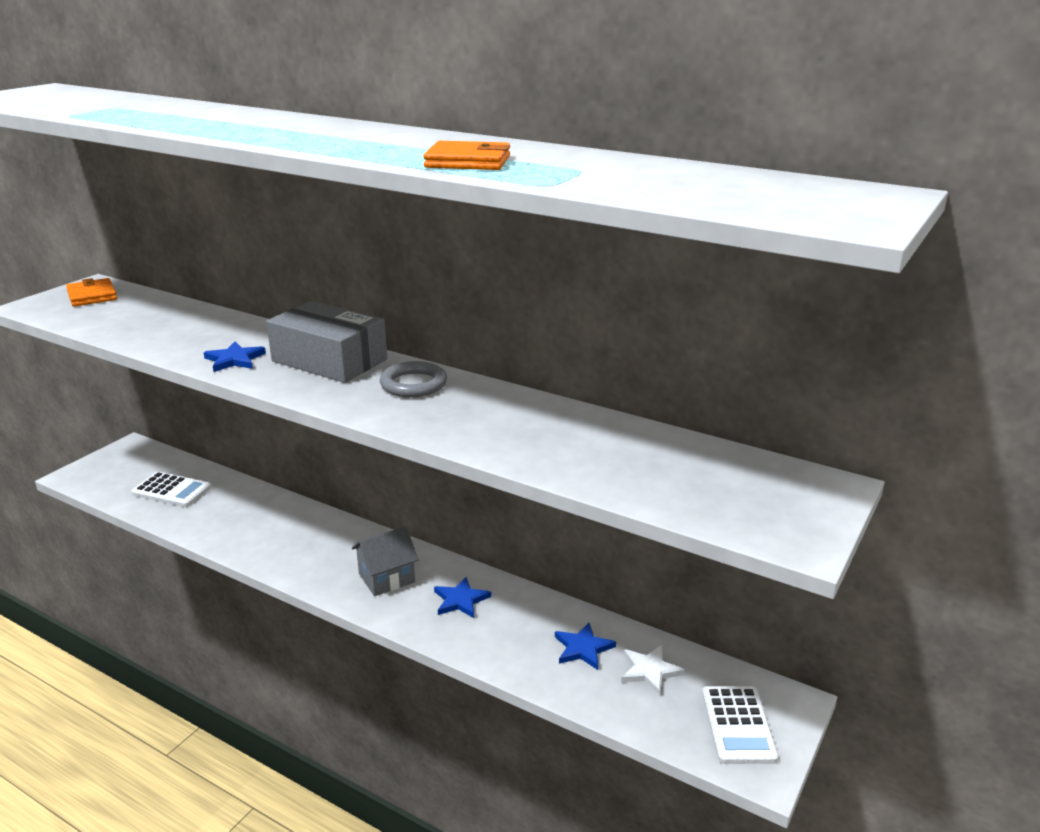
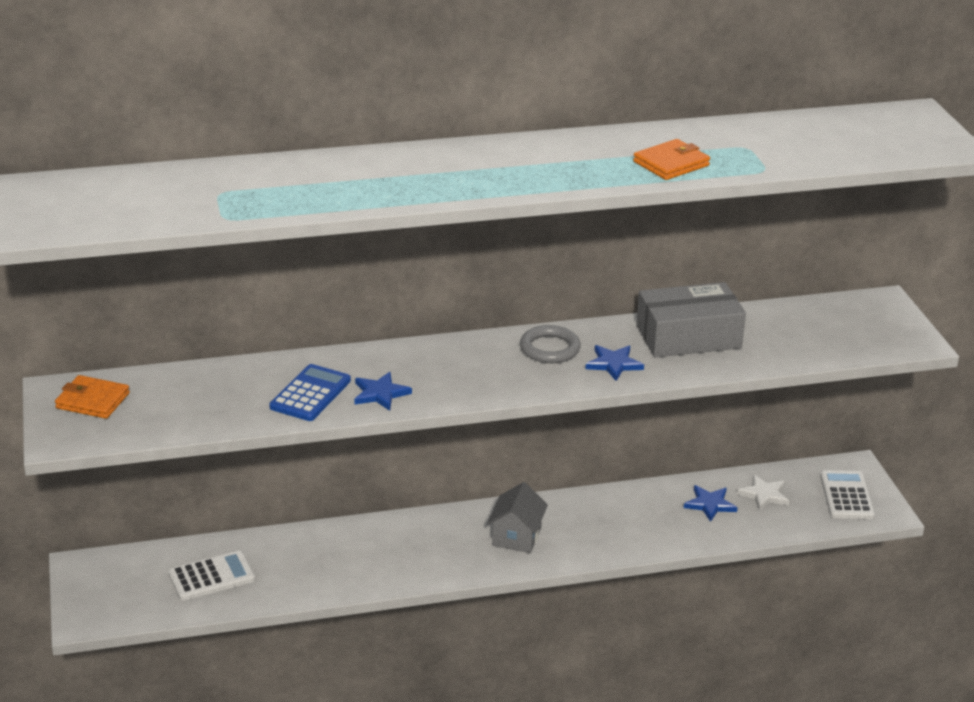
camera: 45 degrees left, 5 degrees up
(197, 341) = (310, 394): none -> blue calculator
(329, 360) = (451, 359): grey box -> grey box (688, 337)
(460, 600) = (591, 521): blue star -> blue star (614, 364)
(738, 725) = (846, 496): white calculator -> white calculator turned 135 degrees counterclockwise

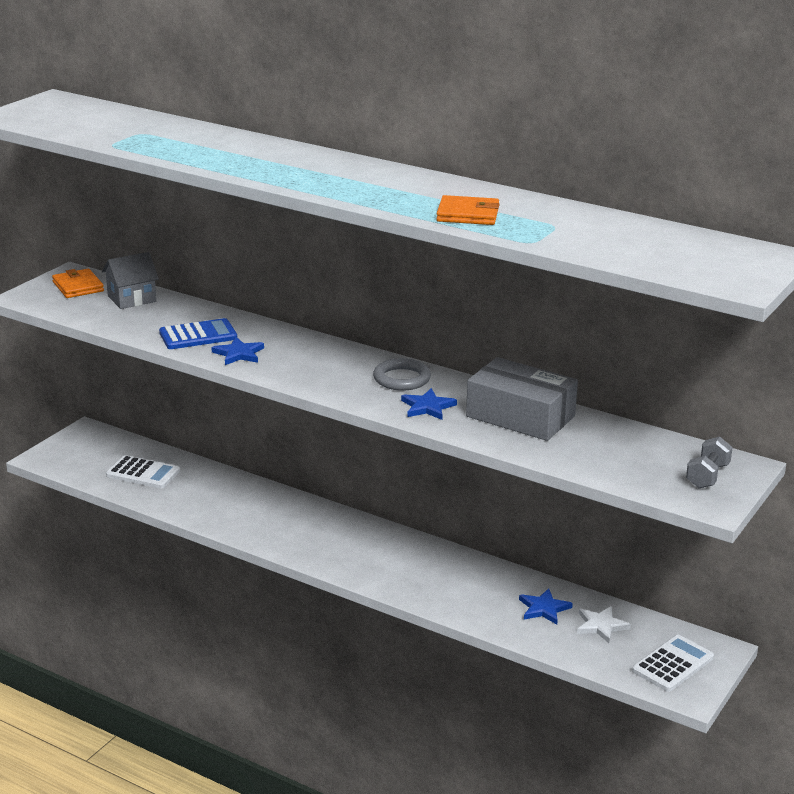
camera: 45 degrees right, 5 degrees down
(516, 536) = (364, 552): grey house -> grey house (132, 299)
(878, 321) = (707, 476): none -> grey dumbbell

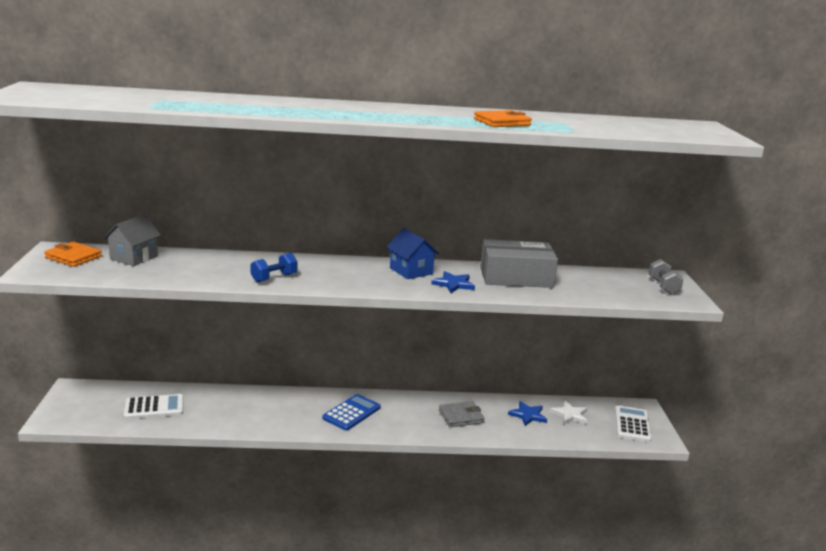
camera: 35 degrees left, 5 degrees down
(198, 335) = (224, 272): blue calculator -> blue calculator (351, 413)
(239, 354) = (274, 278): blue star -> blue dumbbell
(401, 379) = (411, 271): grey ring -> blue house
(457, 583) = (461, 416): none -> grey wallet

